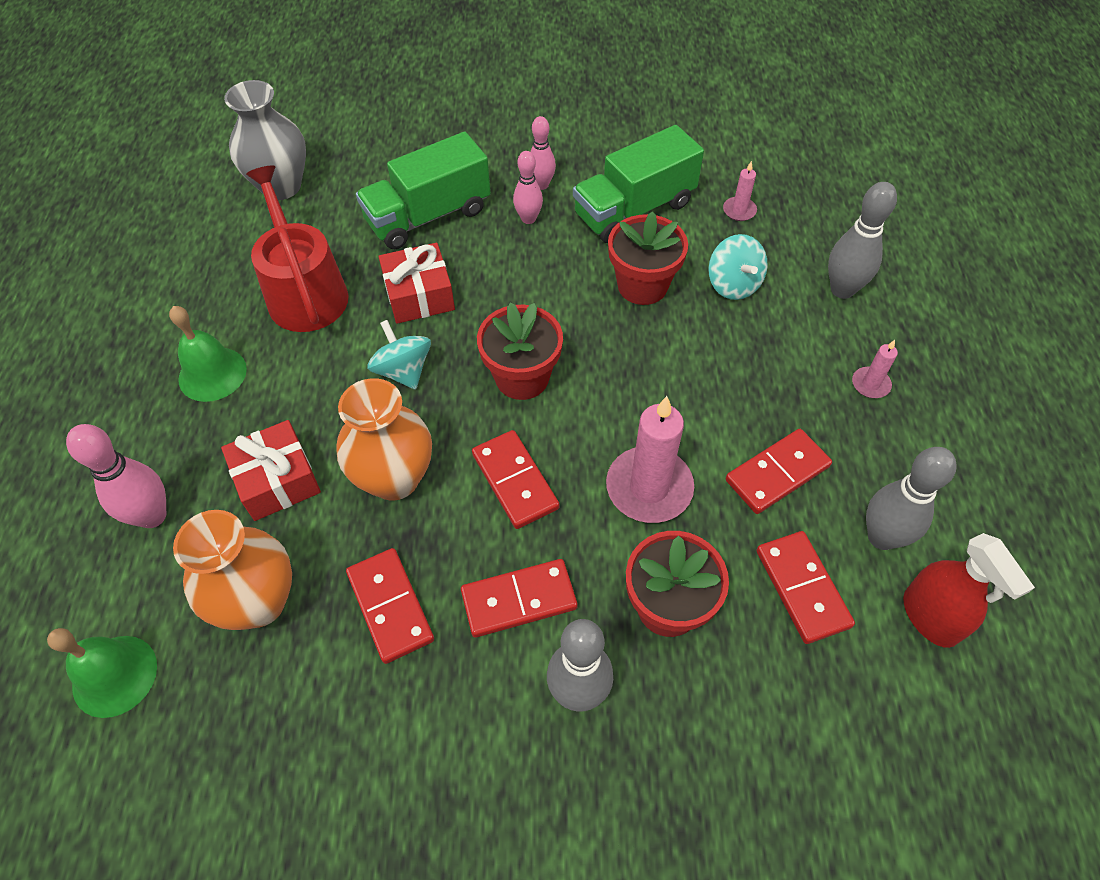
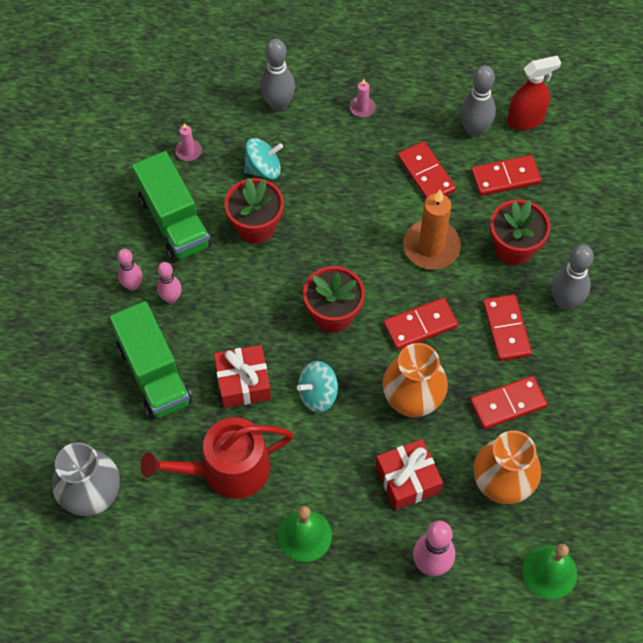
camera: 85 degrees left, 5 degrees up
(649, 487) = (431, 247): pink candle -> orange candle

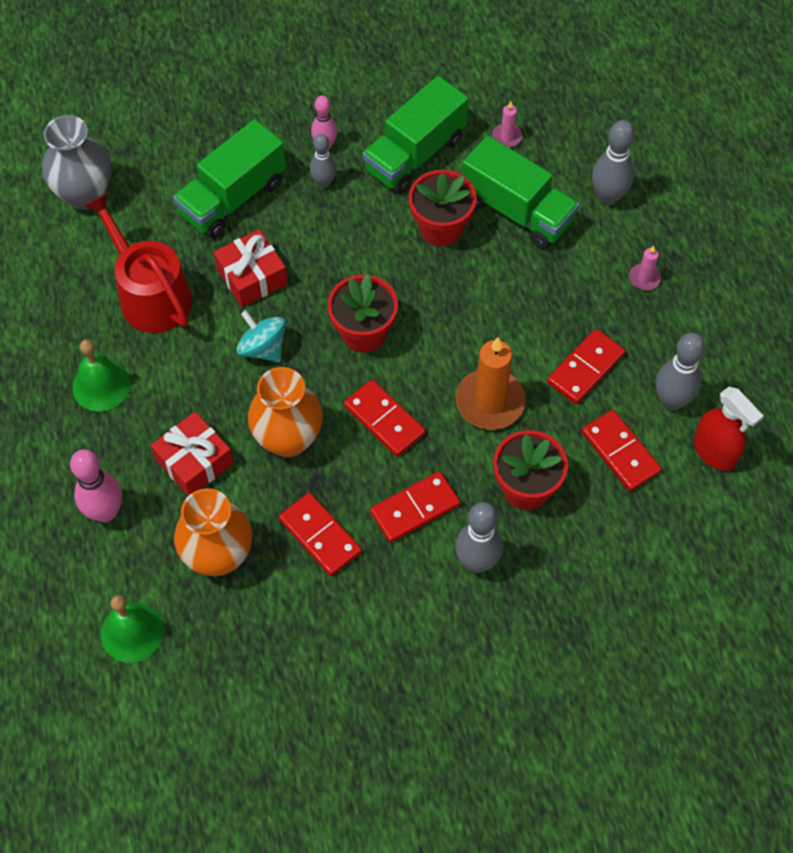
camera: 70 degrees right, 0 degrees up
(171, 298) = (324, 182): pink bowling pin -> grey bowling pin
(263, 169) = (517, 211): turquoise spinning top -> green truck

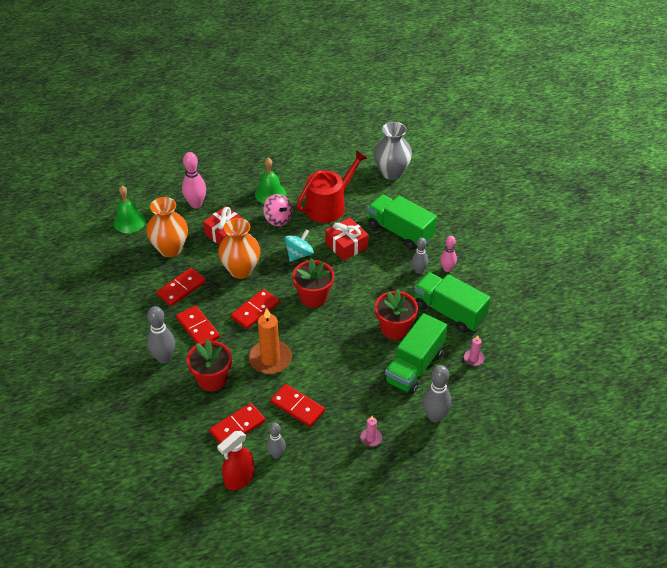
camera: 85 degrees right, 15 degrees down
(170, 375) = (278, 219): none -> pink spinning top
(671, 401) = (276, 454): grey bowling pin -> grey bowling pin, size x0.65

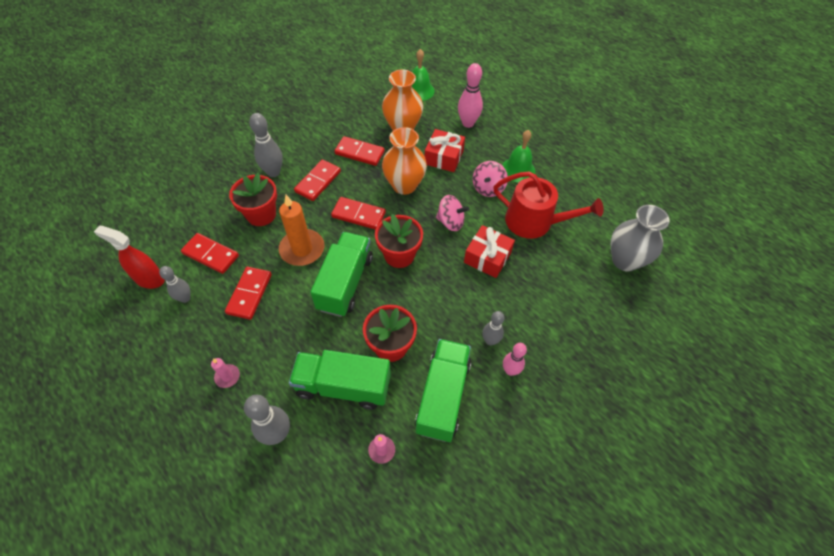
camera: 65 degrees right, 10 degrees up
(299, 254) = (450, 222): turquoise spinning top -> pink spinning top
(400, 232) = (539, 301): green truck -> green truck (345, 283)

